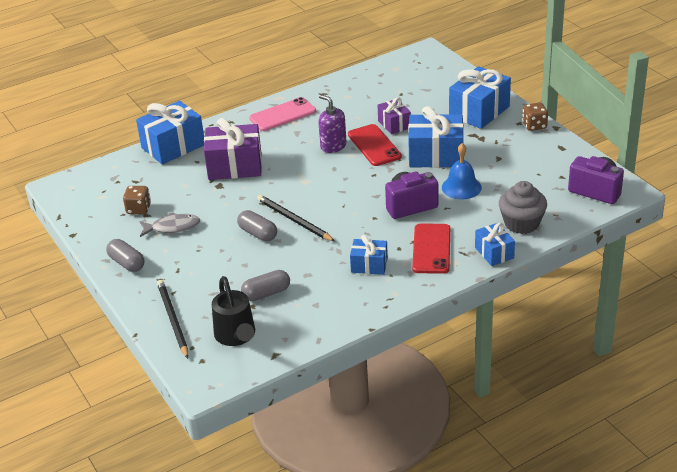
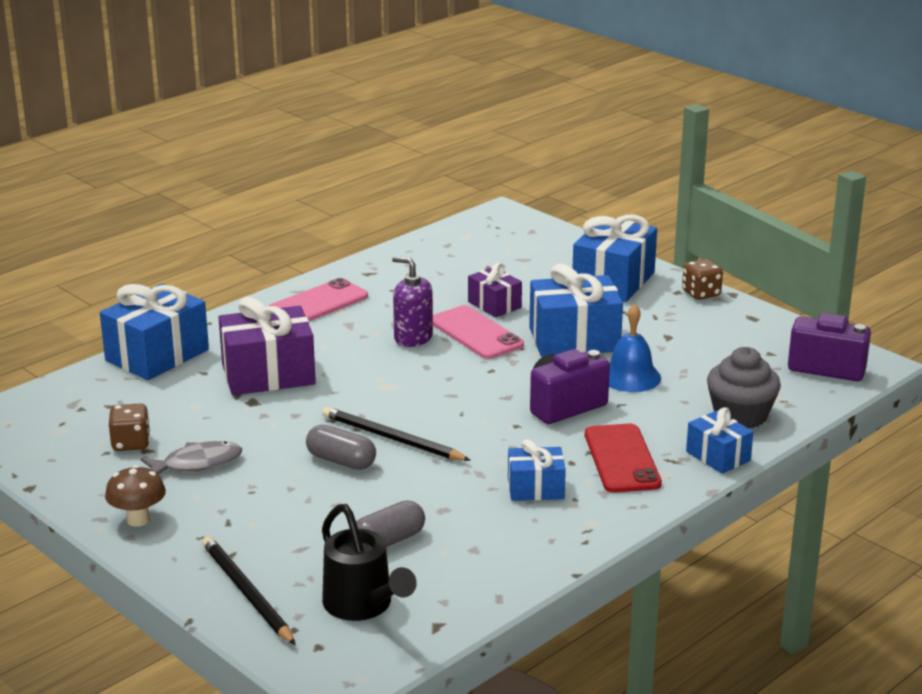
camera: 15 degrees left, 10 degrees down
(127, 263) = (138, 520): grey capsule -> brown mushroom
(374, 145) = (476, 333): red phone -> pink phone

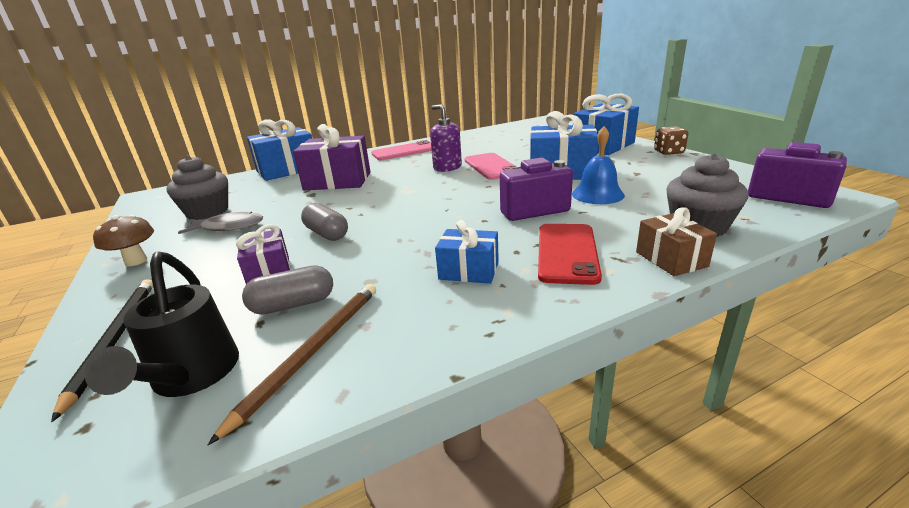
camera: 20 degrees right, 0 degrees up
(131, 443) = (207, 212): brown dice -> grey cupcake
(392, 438) = (379, 222): black pencil -> none
(447, 575) = (312, 351): none -> brown pencil
(494, 305) = (514, 154): purple gift -> purple gift (269, 272)
(718, 456) = (671, 259): blue gift -> brown gift

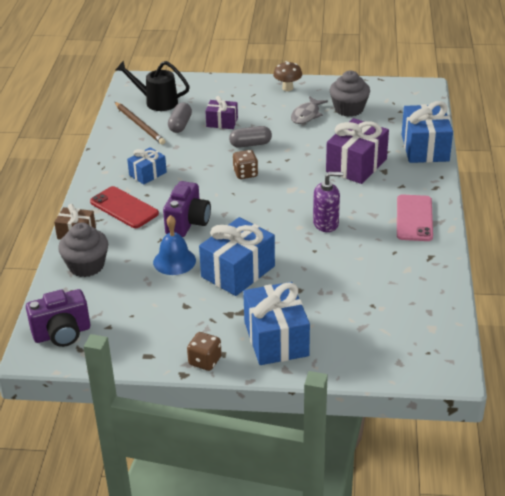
camera: 120 degrees right, 10 degrees up
(115, 340) = (205, 87): black pencil -> none
(400, 215) = (245, 174): none -> brown dice
(491, 167) = (298, 245): pink phone -> none

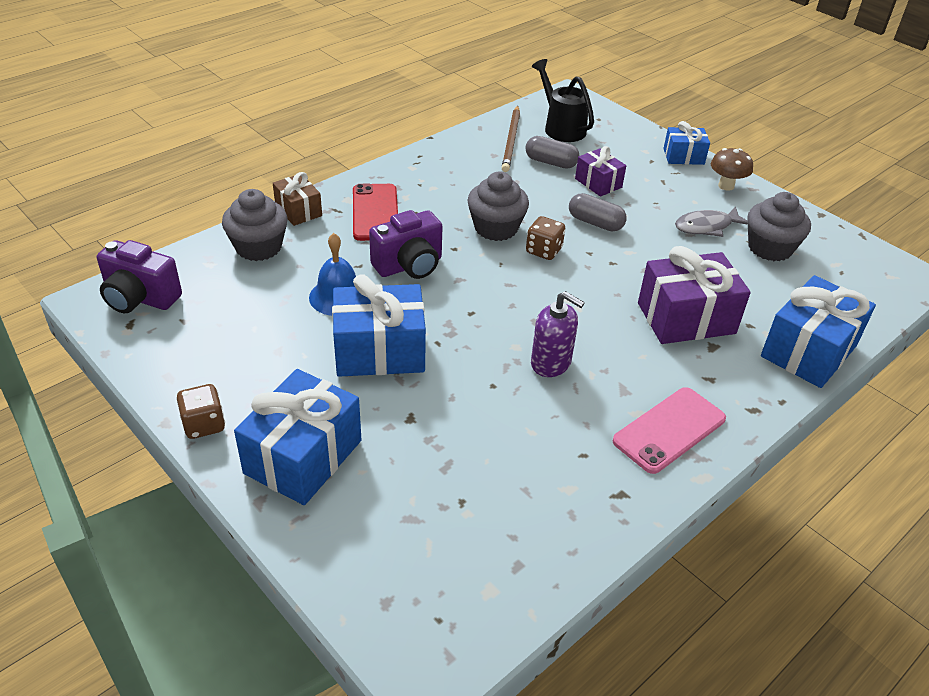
camera: 40 degrees right, 5 degrees up
(147, 174) = (447, 193): blue gift -> blue gift (683, 156)
(180, 125) = (551, 162): grey capsule -> grey capsule turned 60 degrees clockwise
(203, 177) = (496, 228): none -> grey cupcake

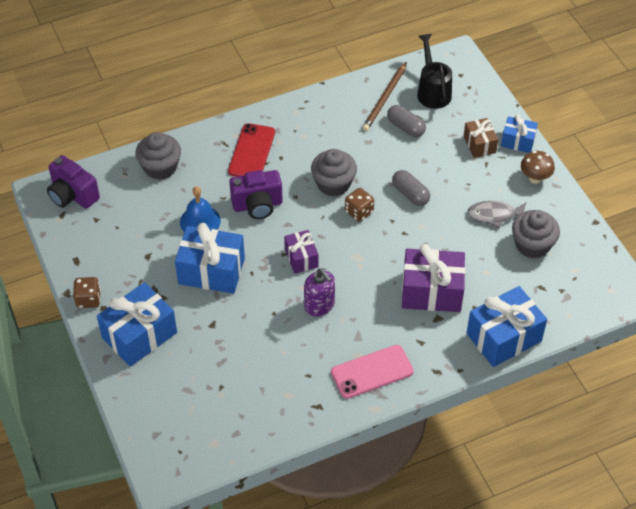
camera: 20 degrees right, 10 degrees up
(298, 211) = (198, 139): brown gift -> brown gift (479, 144)
(598, 183) = (433, 155): purple gift -> purple gift (301, 258)

